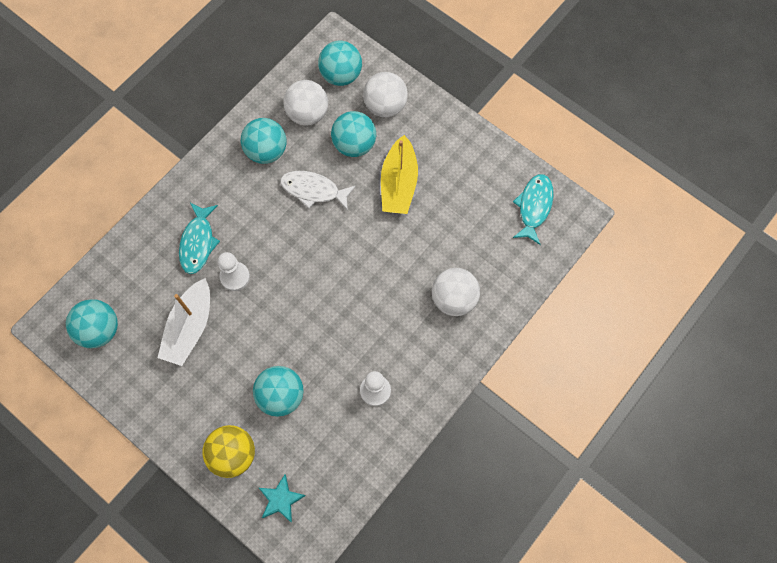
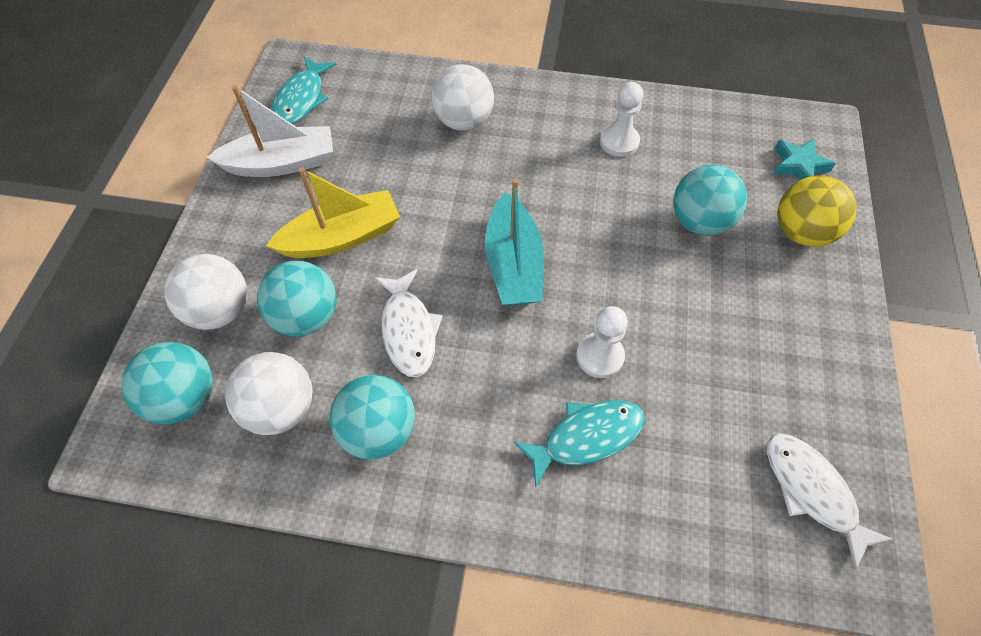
camera: 120 degrees left, 10 degrees down
(99, 330) = (812, 491): turquoise ball -> white fish
(190, 327) = (708, 369): white boat -> white boat (282, 163)
(321, 266) = (513, 264): none -> turquoise boat
(534, 207) = (301, 99): turquoise fish -> turquoise fish turned 60 degrees counterclockwise

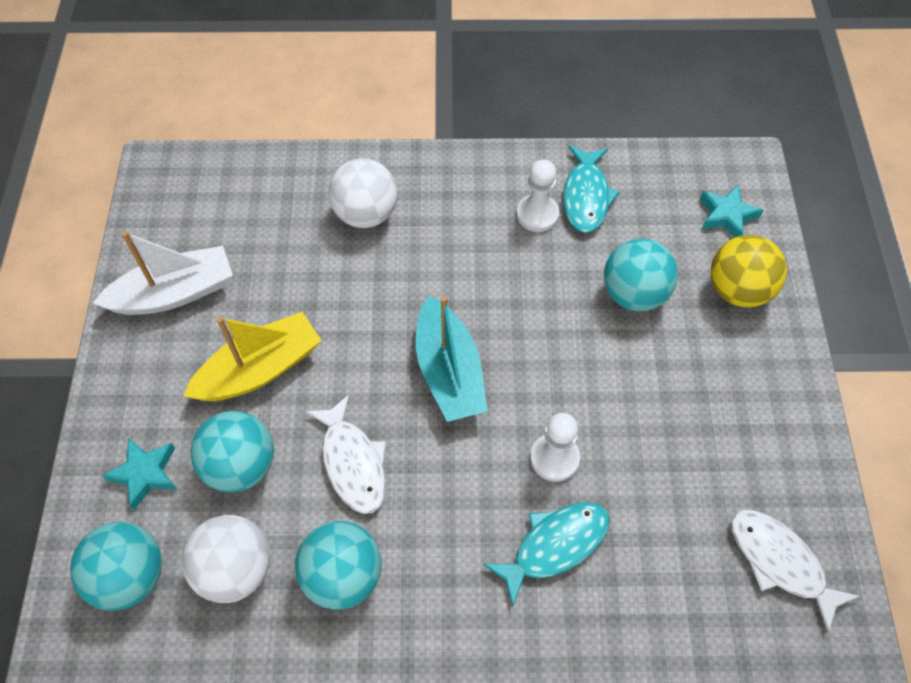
camera: 10 degrees left, 0 degrees up
(220, 310) = (145, 473): white ball -> turquoise star
(301, 99) = (179, 213): turquoise fish -> turquoise fish (586, 196)

